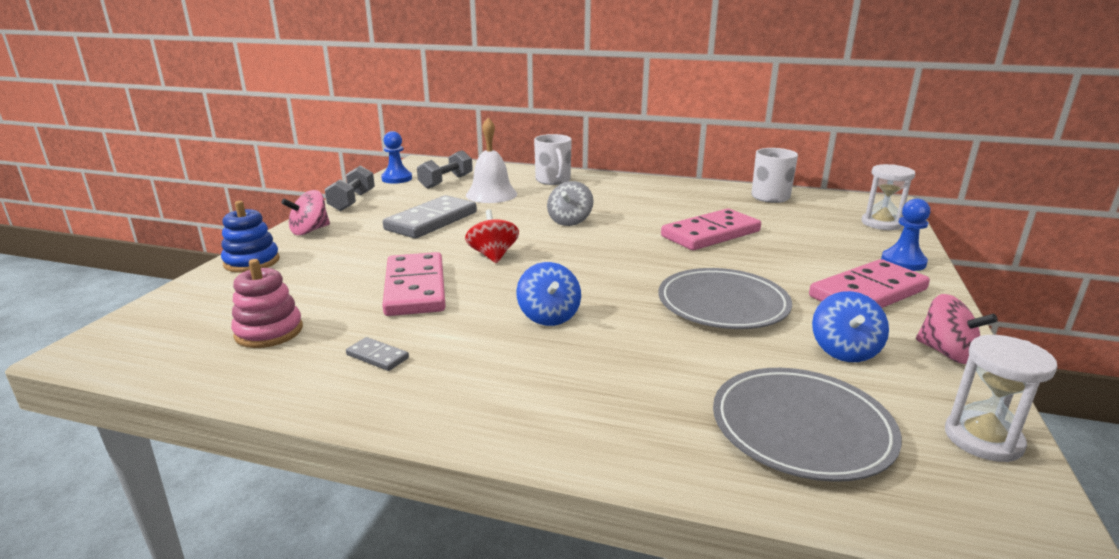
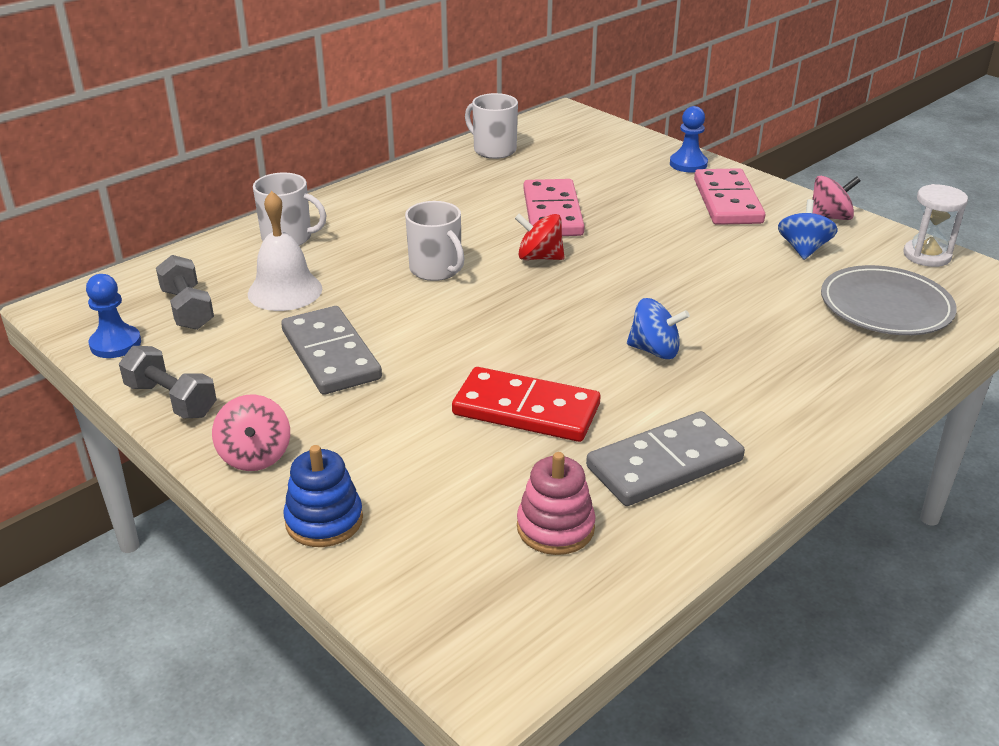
camera: 60 degrees left, 10 degrees up
(377, 356) = (664, 463): grey domino -> grey domino, size x2.32
(415, 288) = (526, 410): pink domino -> red domino
(493, 256) = (485, 341): red spinning top -> red spinning top (539, 257)
(570, 221) = (436, 270): grey spinning top -> white mug
(723, 304) = (697, 264): grey plate -> none
(844, 351) = (803, 249): blue spinning top -> blue spinning top turned 120 degrees counterclockwise
(881, 223) = (609, 136): white hourglass -> none

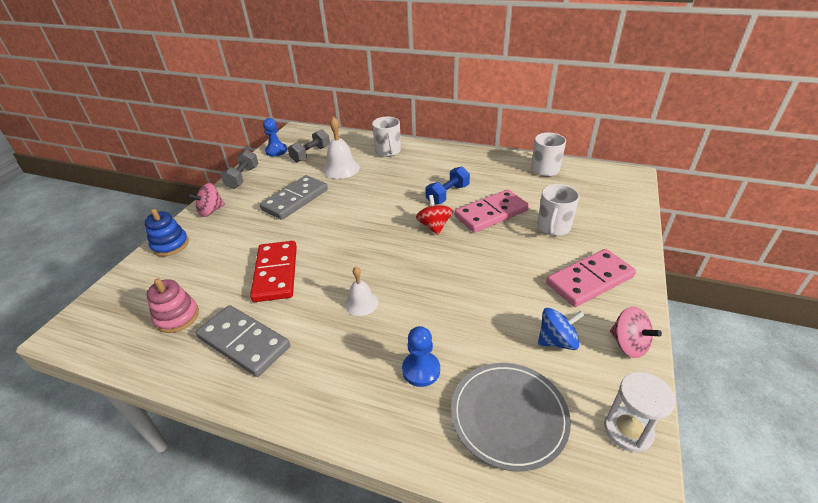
camera: 65 degrees right, 5 degrees up
(436, 270) = (392, 199): white mug -> white mug (553, 227)
(475, 227) = (447, 194): none -> blue dumbbell
(654, 350) = (361, 303): blue spinning top -> white bell
(688, 164) = (625, 245): blue pawn -> blue pawn (421, 370)

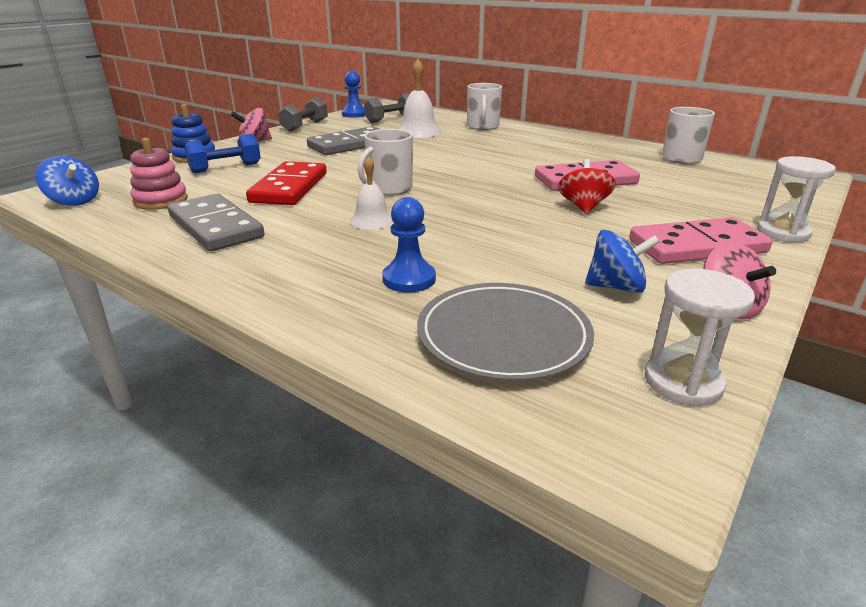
camera: 15 degrees right, 10 degrees down
(99, 336) = (74, 201): none -> blue spinning top
(434, 226) = (503, 180): red spinning top -> red spinning top (583, 207)
(447, 194) = (536, 161): blue dumbbell -> blue dumbbell (226, 168)
(553, 227) = (667, 200): white mug -> white mug (389, 189)
(635, 250) = (783, 232): none -> white hourglass

